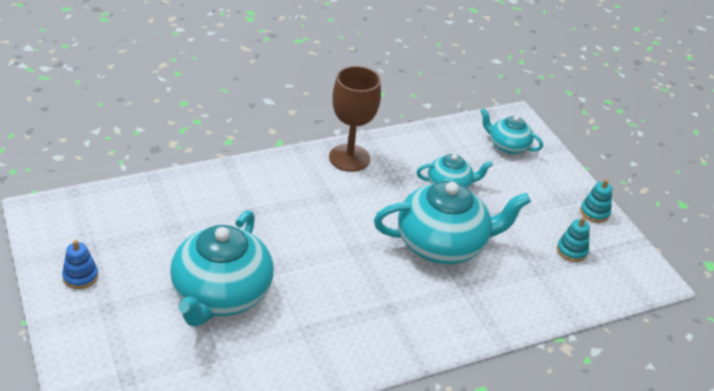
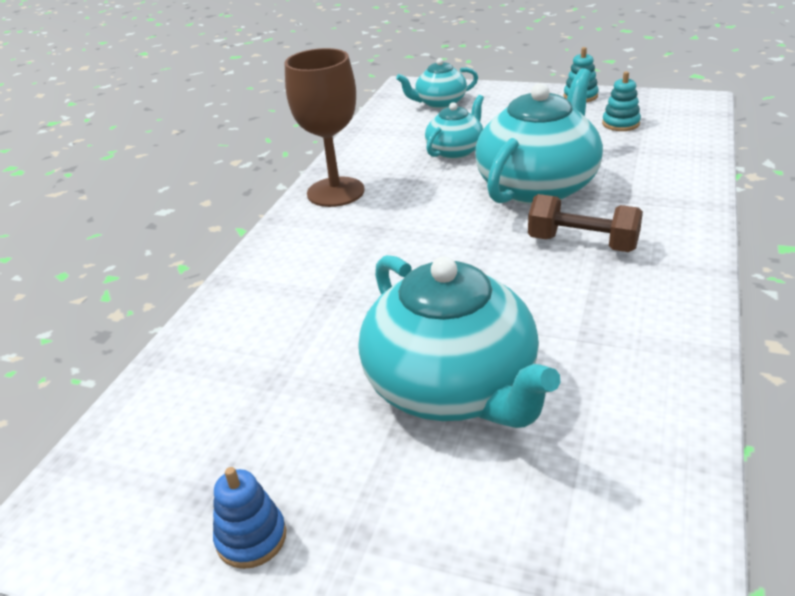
camera: 40 degrees left, 5 degrees down
(394, 292) = (582, 243): none -> brown dumbbell

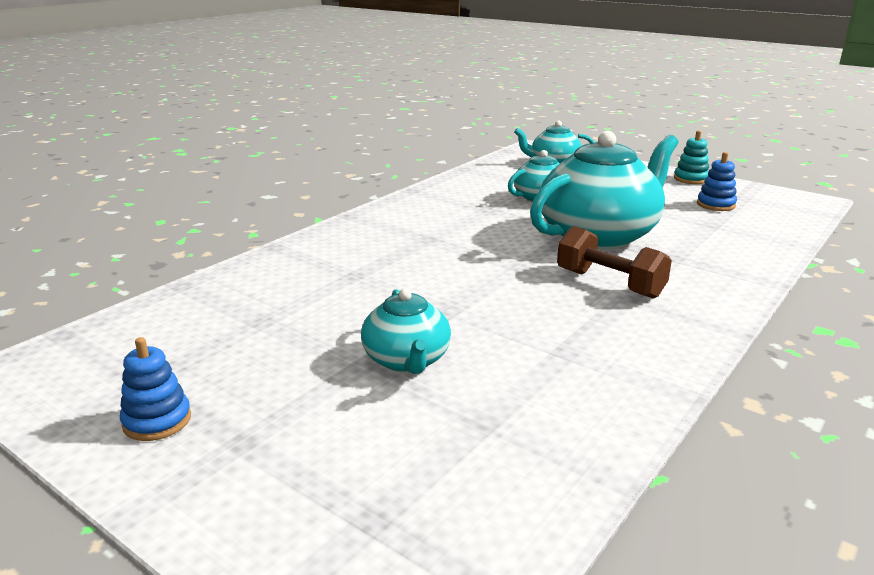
camera: 15 degrees right, 10 degrees down
(335, 192) = (414, 207): brown goblet -> none
(452, 387) = (407, 360): turquoise teapot -> turquoise teapot, size x0.53
(620, 124) = (716, 205): turquoise stacking toy -> blue stacking toy

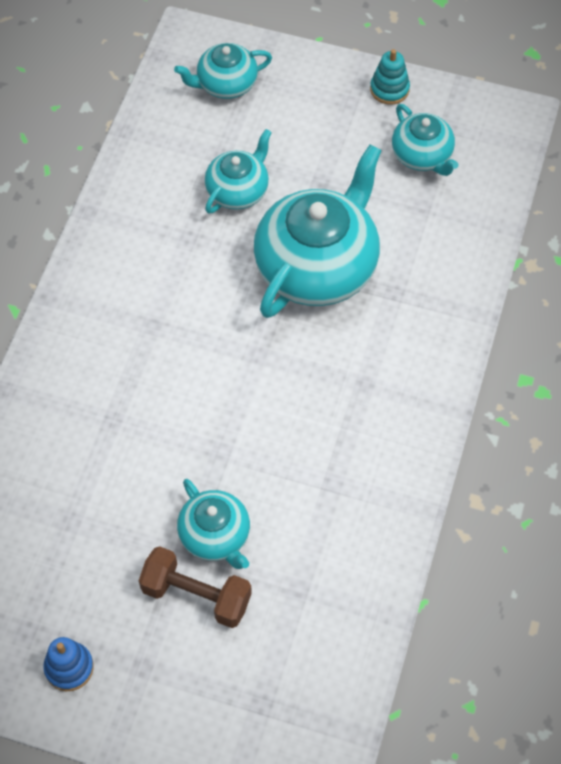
camera: 20 degrees left, 35 degrees up
(609, 284) = (346, 363): brown dumbbell -> brown dumbbell (196, 595)
(716, 205) = (422, 155): blue stacking toy -> turquoise teapot

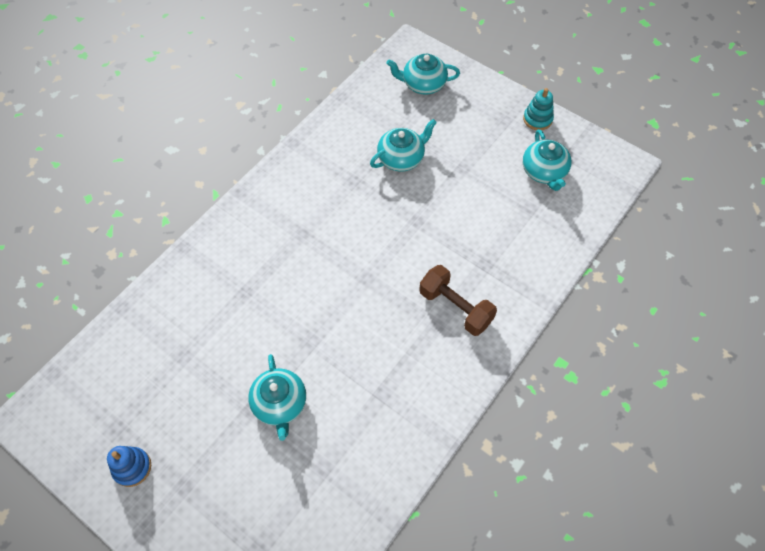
camera: 20 degrees right, 0 degrees up
(196, 595) = (246, 445): brown dumbbell -> brown dumbbell (455, 307)
(317, 266) = (436, 228): turquoise teapot -> none

